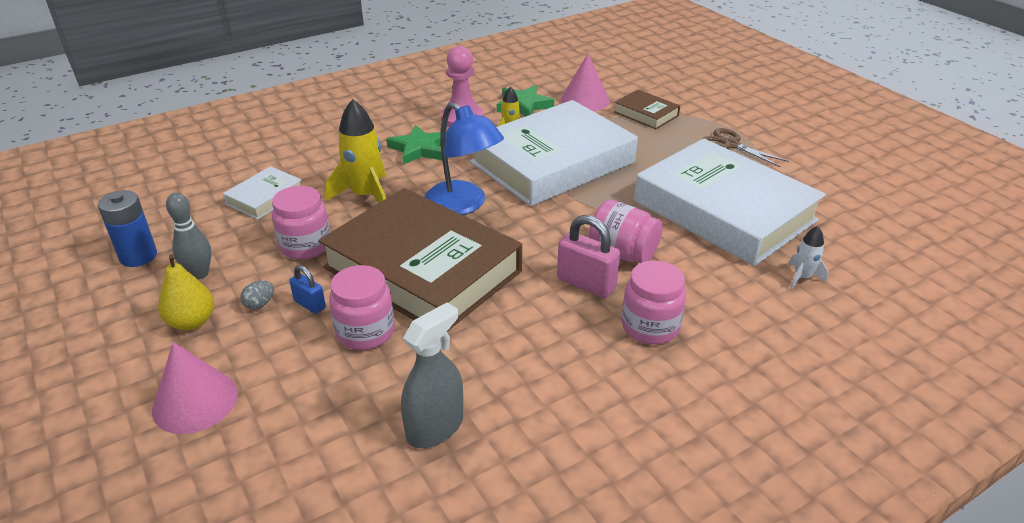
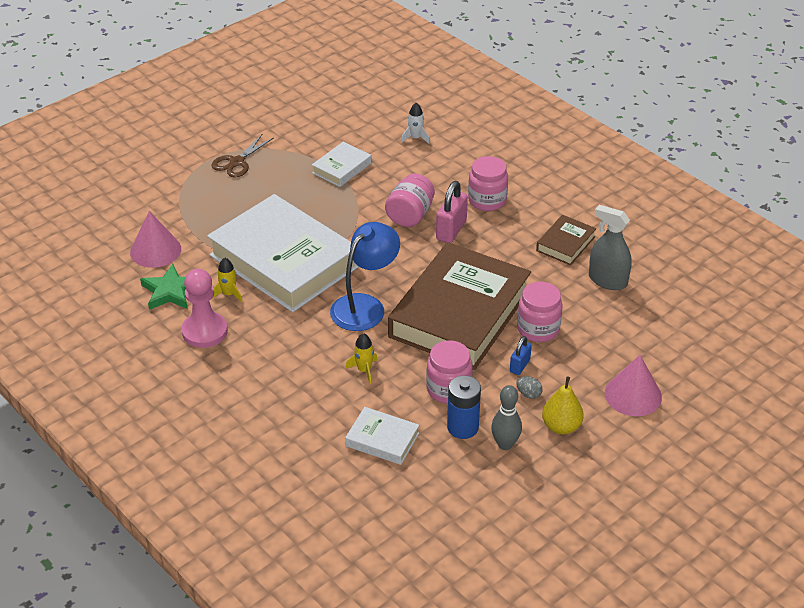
camera: 100 degrees left, 5 degrees up
(138, 256) = (494, 496): blue battery -> blue battery (462, 427)
(366, 196) = (364, 370): yellow rocket -> yellow rocket, size x0.52
(419, 149) = (272, 351): green star -> none
(646, 114) = (182, 210): brown book -> brown book (565, 244)
(724, 211) = (341, 168): white book -> white book, size x0.43

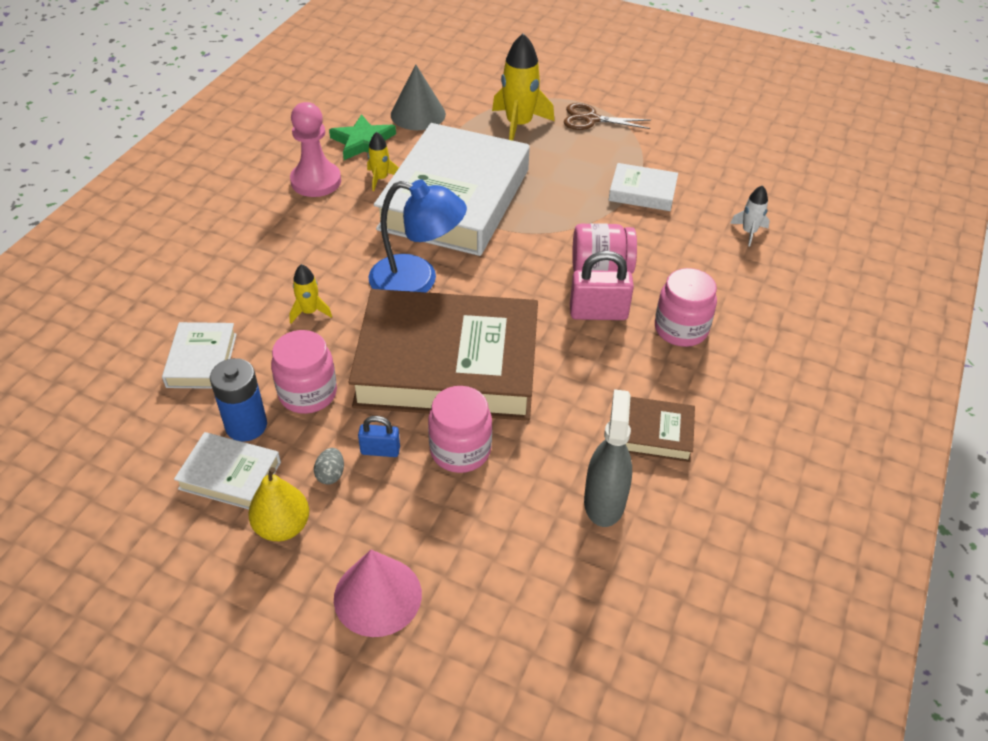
camera: 65 degrees right, 5 degrees up
(155, 250) = (418, 114): pink cone -> grey cone
(215, 200) = (519, 125): none -> yellow rocket
(505, 444) = (230, 475): grey bowling pin -> white book

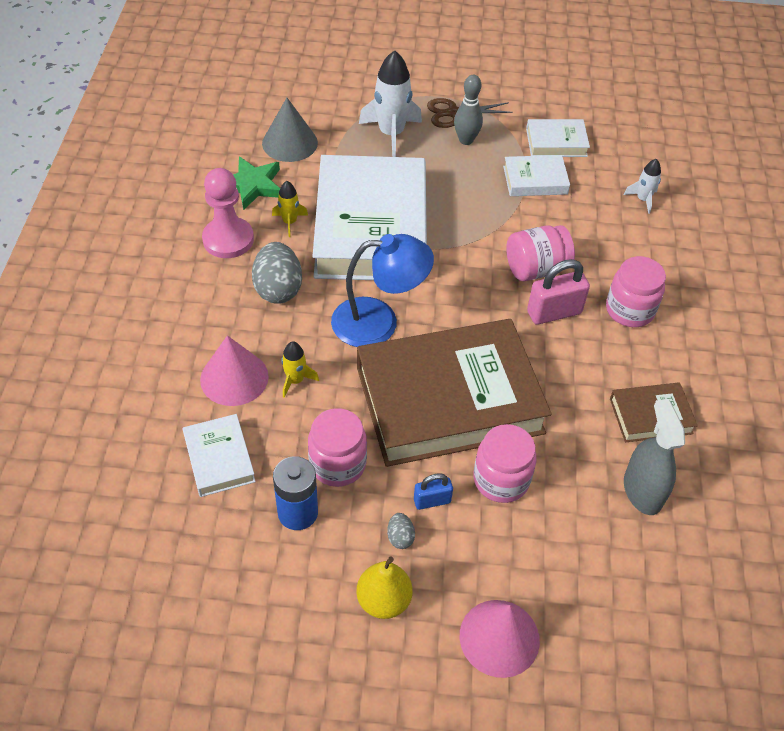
camera: 20 degrees left, 5 degrees up
(230, 475) = (309, 566): white book -> white book (556, 142)
(255, 296) = (234, 378): none -> pink cone
(338, 232) = (278, 289): none -> grey egg
(519, 125) = (391, 134): yellow rocket -> white rocket
(590, 144) = (466, 140): none -> grey bowling pin

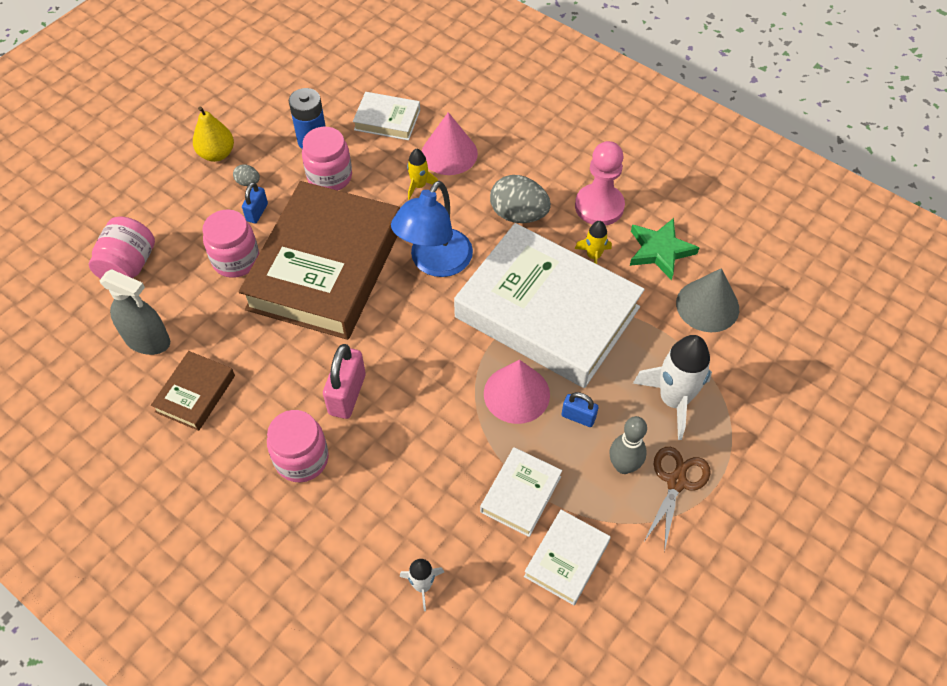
camera: 125 degrees right, 5 degrees up
(449, 175) = (578, 417): none -> blue padlock
(499, 637) = (141, 196): pink cone -> pink cone (516, 394)
(536, 269) = (405, 413): pink jar -> pink jar (129, 266)

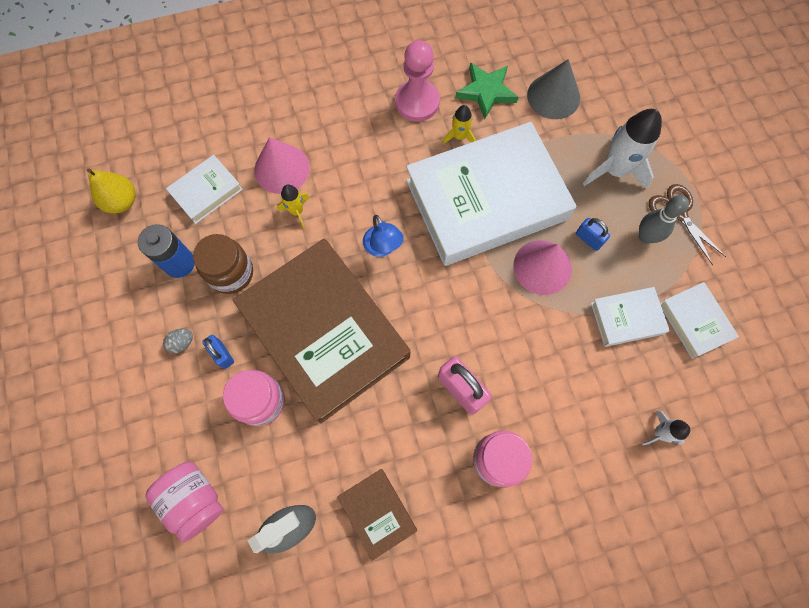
camera: 55 degrees left, 15 degrees up
(217, 154) = (126, 351): yellow pear -> yellow pear (122, 202)
(330, 177) = (231, 273): pink jar -> brown jar
(435, 263) = (383, 248): blue lamp -> blue lamp, size x0.58
(518, 215) = (382, 160): grey egg -> none
(521, 494) = (626, 318): white book -> white book turned 75 degrees counterclockwise
(578, 417) = (588, 239): blue padlock -> blue padlock turned 75 degrees clockwise

